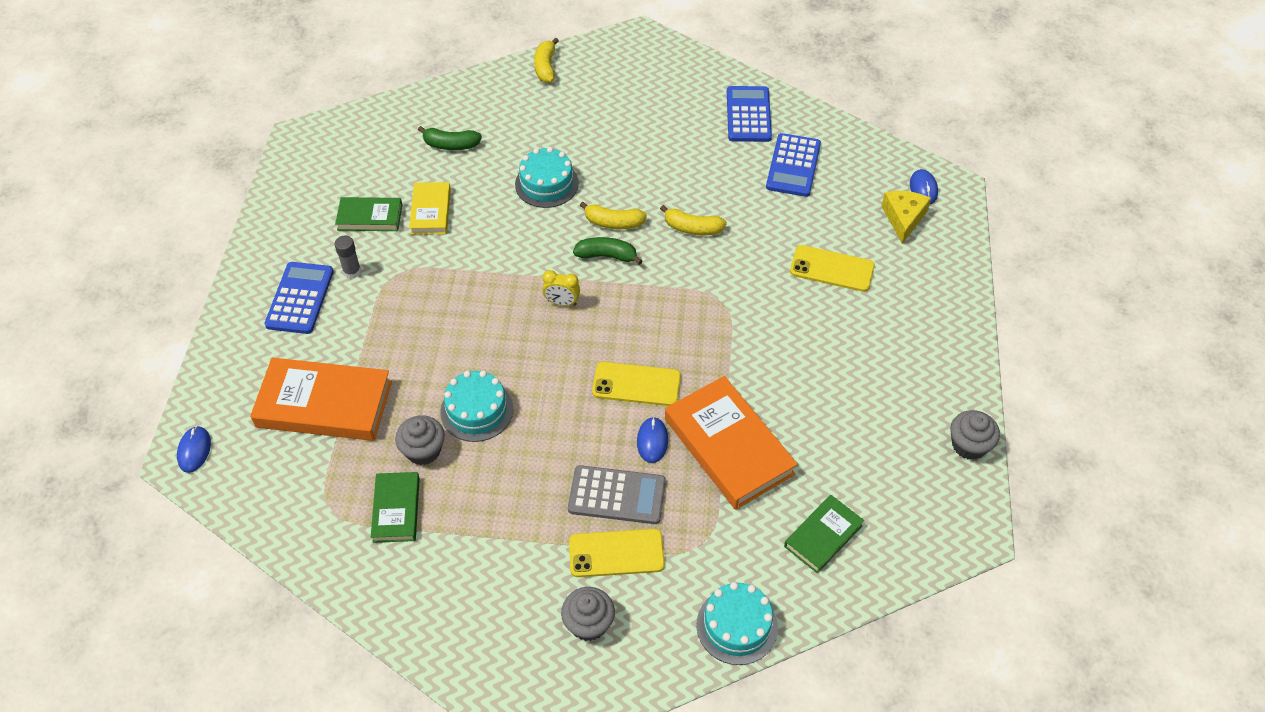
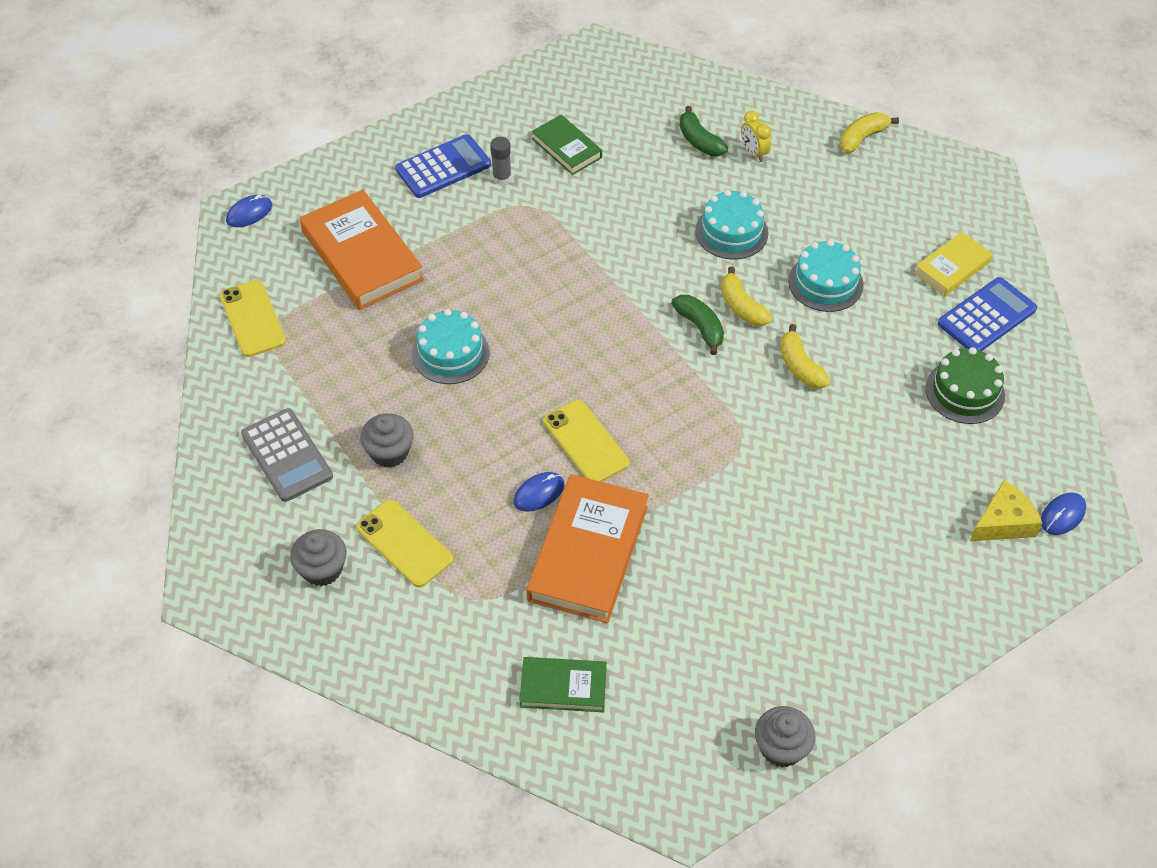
camera: 50 degrees right, 0 degrees up
(396, 509) = (311, 369): green book -> none
(423, 450) = (380, 347): grey cupcake -> grey cupcake (389, 452)
(431, 211) = (615, 180): yellow book -> yellow book (952, 267)
(562, 302) = (616, 332): yellow clock -> yellow clock (753, 153)
(617, 495) = (460, 505): grey calculator -> grey calculator (287, 455)
(737, 626) = (412, 678): turquoise cake -> turquoise cake (825, 283)
(793, 166) = (965, 392): blue calculator -> green cake
(832, 269) = (873, 503): yellow phone -> yellow phone (252, 319)

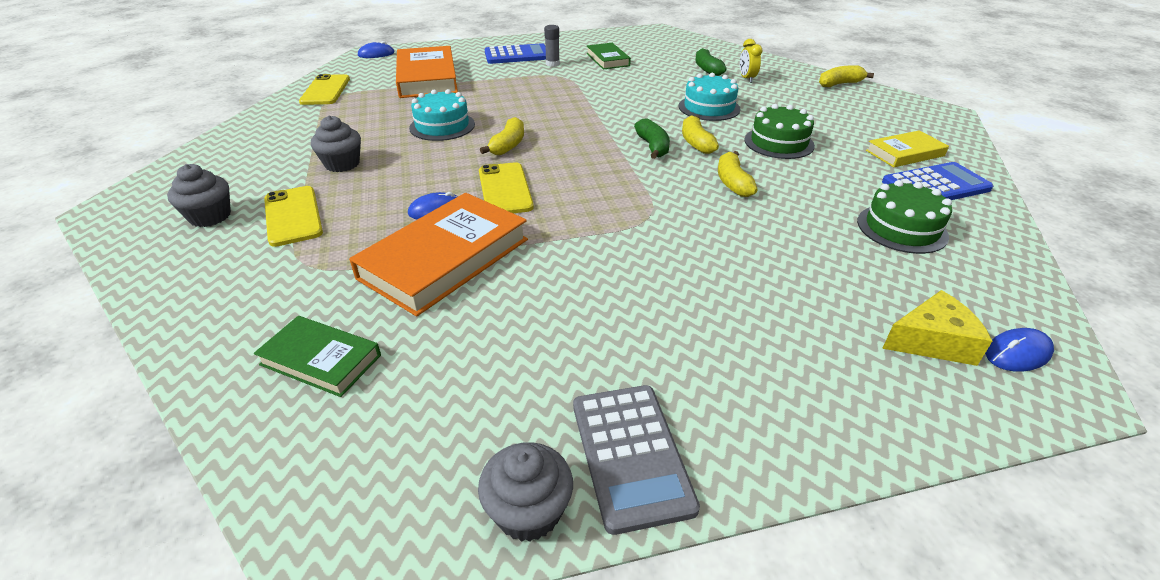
camera: 20 degrees right, 15 degrees down
(287, 455) = (266, 151): grey calculator -> grey calculator (630, 455)
(546, 368) = (508, 145): none -> yellow banana
(825, 283) = (779, 143): turquoise cake -> green cake

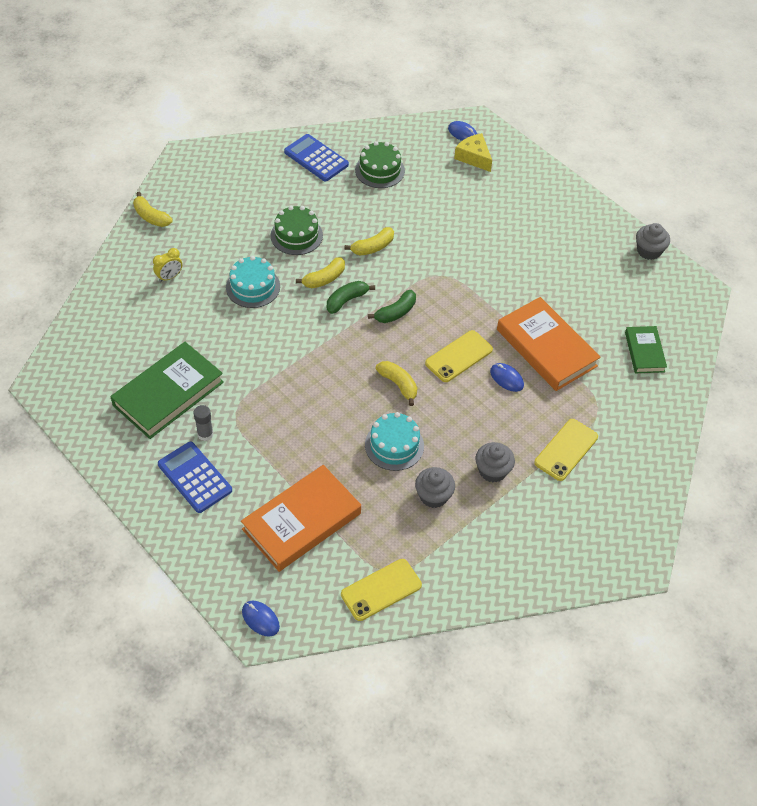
camera: 120 degrees left, 15 degrees up
(210, 216) = (600, 495): grey cupcake -> grey cupcake (433, 496)
(444, 258) = (546, 348): orange book -> orange book turned 45 degrees clockwise
(508, 145) = (398, 385): yellow banana -> yellow banana turned 60 degrees clockwise
(607, 59) = (168, 393): green book -> green book, size x1.79
(630, 455) = (606, 232): grey calculator -> none
(707, 69) = (157, 309): green banana -> green banana (395, 312)
(905, 153) = (275, 173): yellow book -> none

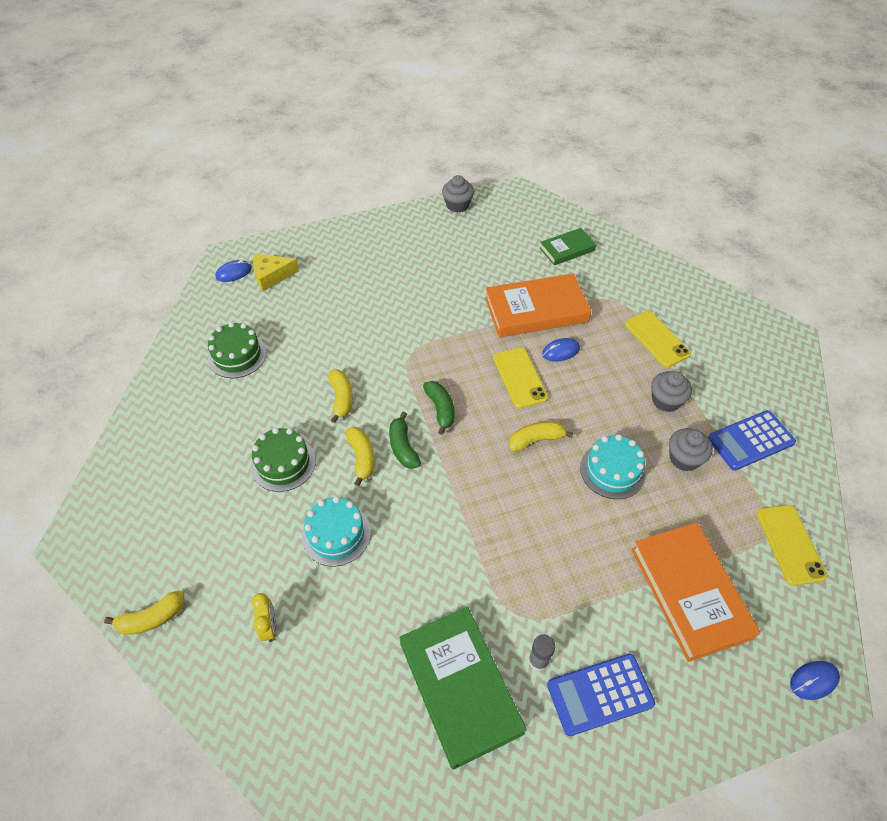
camera: 65 degrees left, 0 degrees up
(316, 158) = (179, 405): blue calculator -> blue calculator (750, 440)
(644, 352) = (567, 249): green book -> green book turned 45 degrees counterclockwise

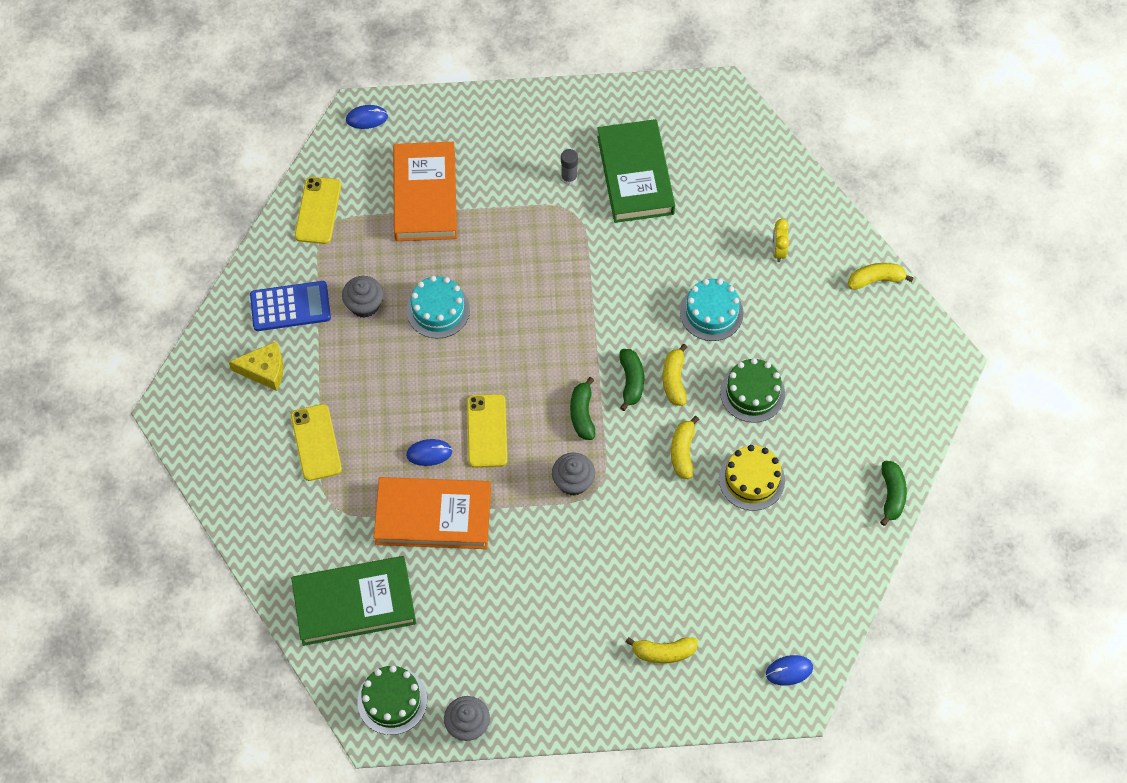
camera: 165 degrees left, 10 degrees up
(146, 405) = (891, 495): none -> green banana
(237, 355) = (791, 537): green cake -> green cake (392, 700)
(271, 276) = (741, 652): yellow cheese -> yellow cheese (264, 370)
(276, 390) = (751, 479): none -> yellow cake
(536, 440) = (497, 357): yellow banana -> yellow banana (663, 652)
(567, 249) = (354, 603): green book -> green book, size x1.79
(600, 694) = (531, 147): blue calculator -> none
(666, 401) = (348, 367): grey cupcake -> grey cupcake (573, 481)

